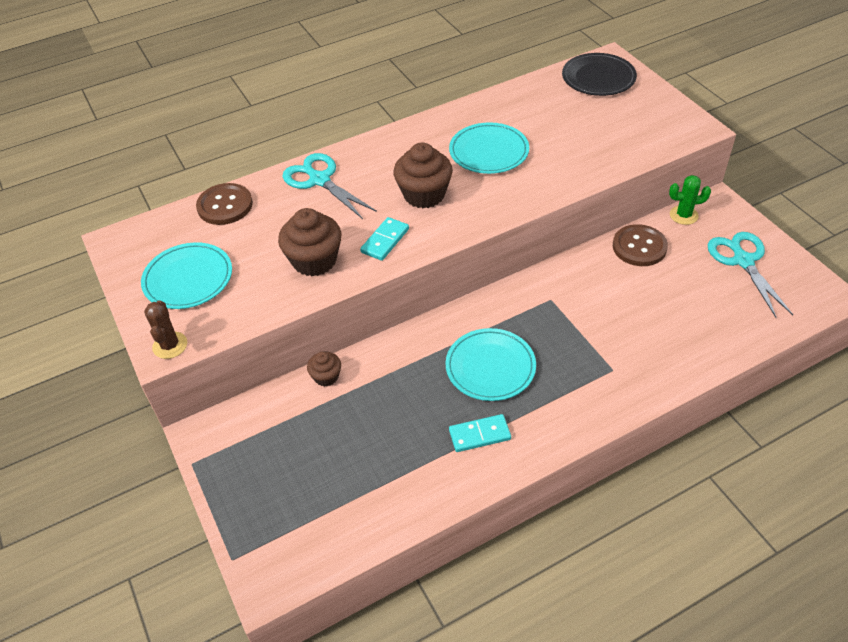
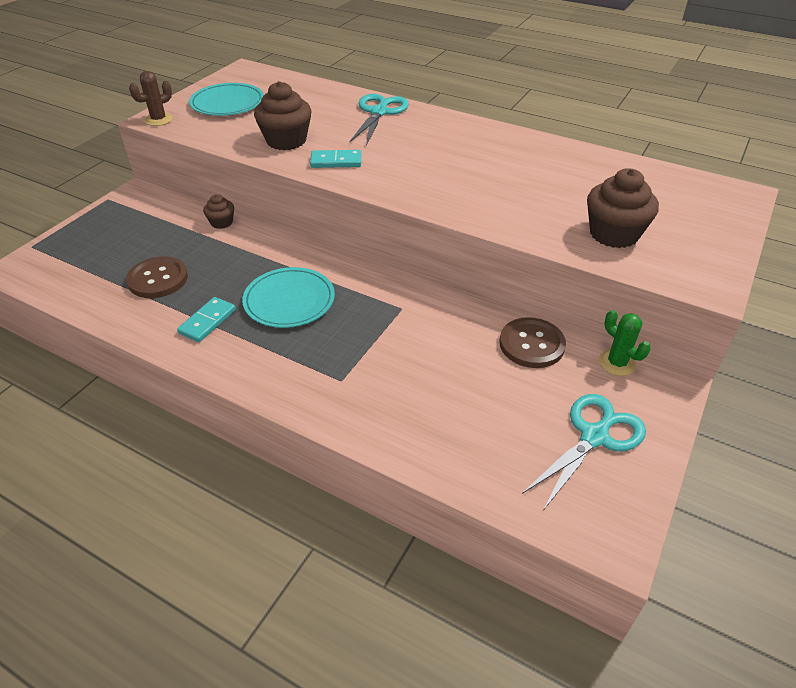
camera: 55 degrees right, 5 degrees down
(225, 206) = (313, 89): brown button -> brown button (158, 279)
(424, 194) = (410, 160): brown cupcake -> brown cupcake (614, 234)
(479, 435) = (207, 321): turquoise domino -> turquoise domino turned 75 degrees clockwise
(489, 151) = (504, 172): turquoise plate -> none
(598, 78) = (700, 196): black plate -> none

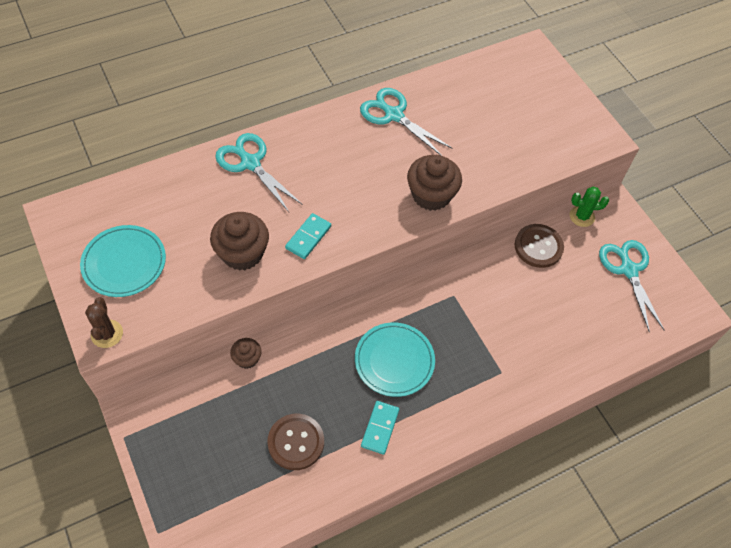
camera: 60 degrees left, 15 degrees up
(207, 321) = (380, 428): turquoise domino -> turquoise domino turned 45 degrees clockwise
(526, 152) = (394, 115): none -> turquoise scissors
(614, 234) = (526, 142): brown cupcake -> brown cupcake (431, 195)

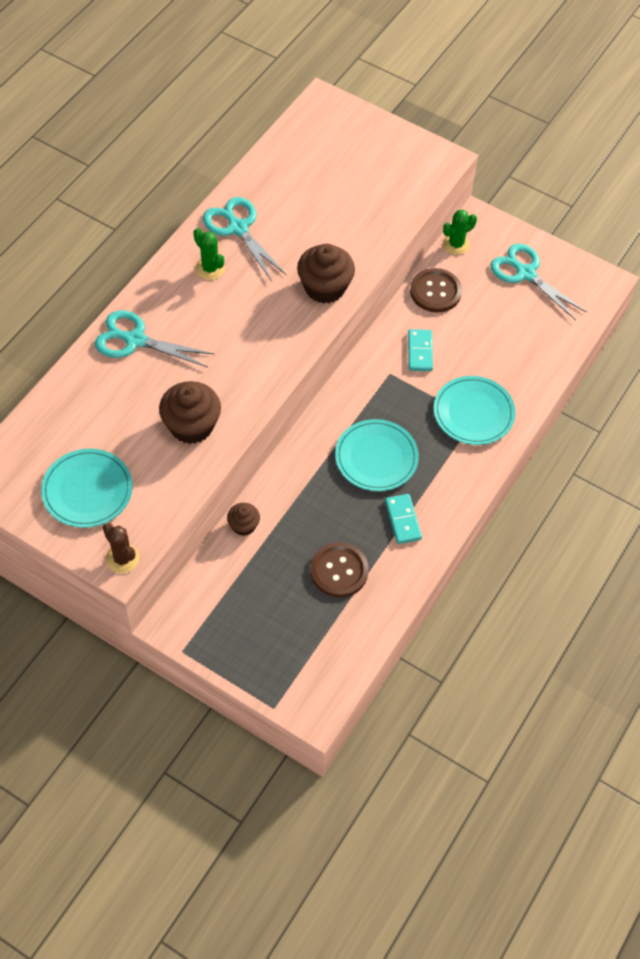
camera: 30 degrees left, 0 degrees up
(308, 237) = (241, 381): turquoise domino -> turquoise domino (420, 351)
(349, 136) = (210, 268): none -> green cactus
(394, 115) = (238, 228): turquoise scissors -> turquoise scissors turned 45 degrees clockwise
(504, 367) = (473, 413): none -> turquoise plate

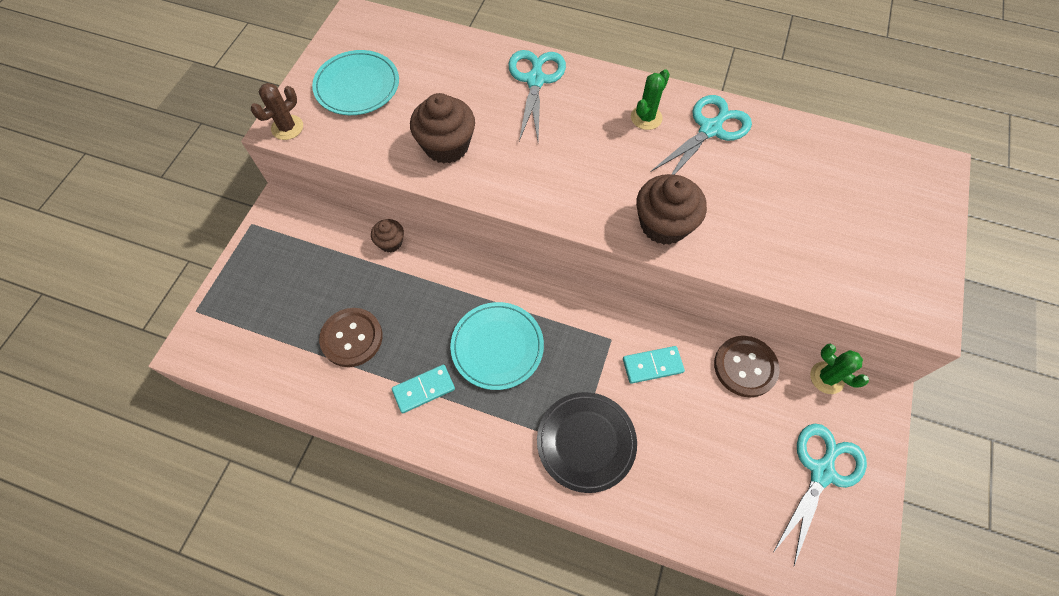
camera: 80 degrees right, 5 degrees up
(473, 413) = (586, 442): turquoise plate -> black plate

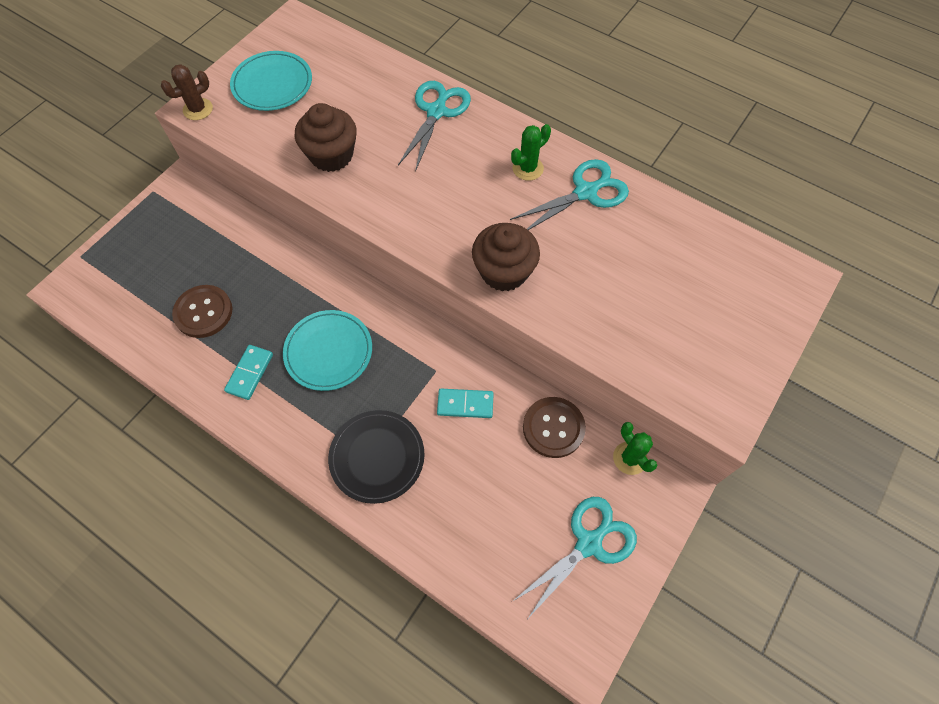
camera: 15 degrees right, 0 degrees up
(390, 242) = (267, 235): brown cupcake -> none
(423, 389) = (249, 373): turquoise domino -> turquoise domino turned 60 degrees counterclockwise

